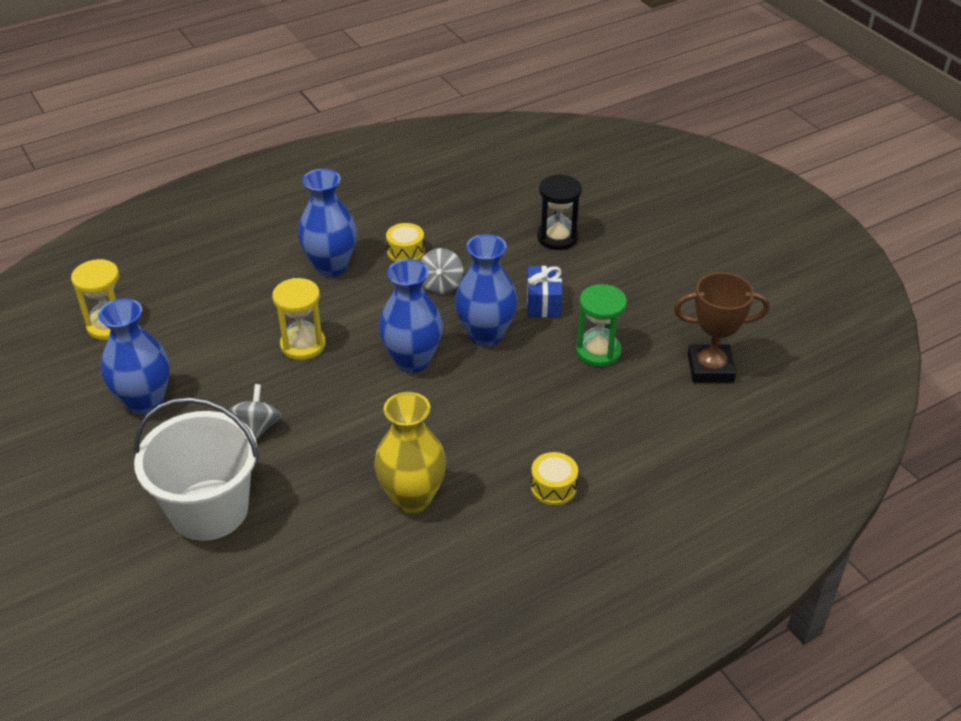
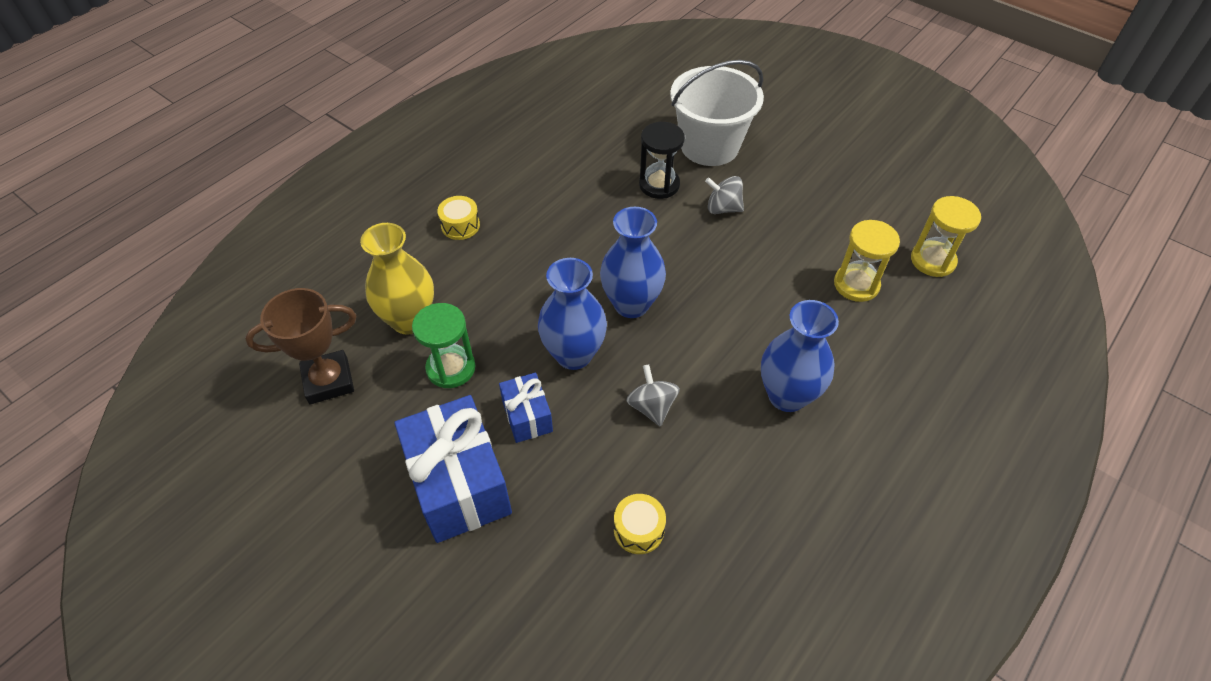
camera: 160 degrees right, 10 degrees up
(145, 401) = (830, 204): blue vase -> none
(257, 428) = (723, 208): grey spinning top -> grey spinning top turned 120 degrees clockwise
(303, 345) = (743, 291): yellow hourglass -> yellow hourglass (856, 284)
(405, 251) = (719, 446): yellow drum -> yellow drum (639, 529)
(412, 497) = (568, 190): yellow vase -> yellow vase (409, 320)
(557, 237) = (543, 534): black hourglass -> black hourglass (659, 185)
(609, 276) = (459, 484): none -> blue gift

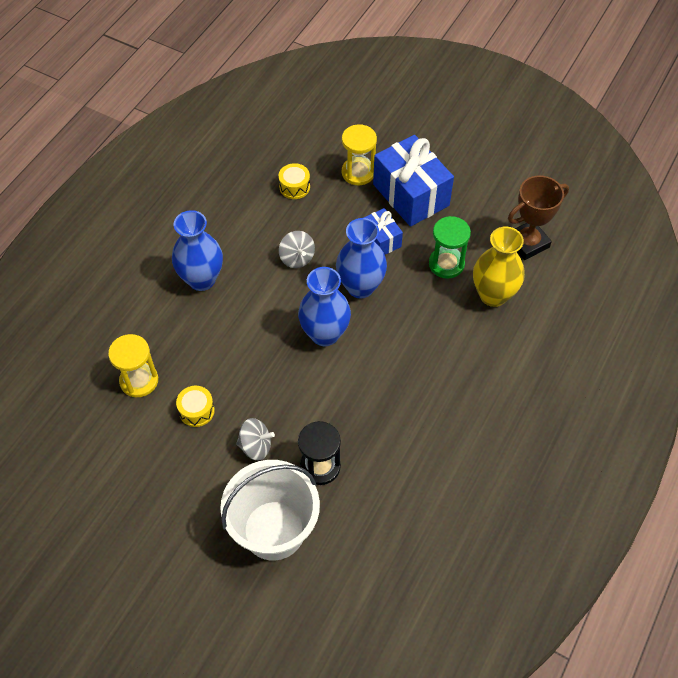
camera: 170 degrees right, 5 degrees up
(460, 225) = (491, 388): yellow drum -> yellow drum (196, 411)
(932, 260) = (67, 416): yellow hourglass -> yellow hourglass (358, 172)

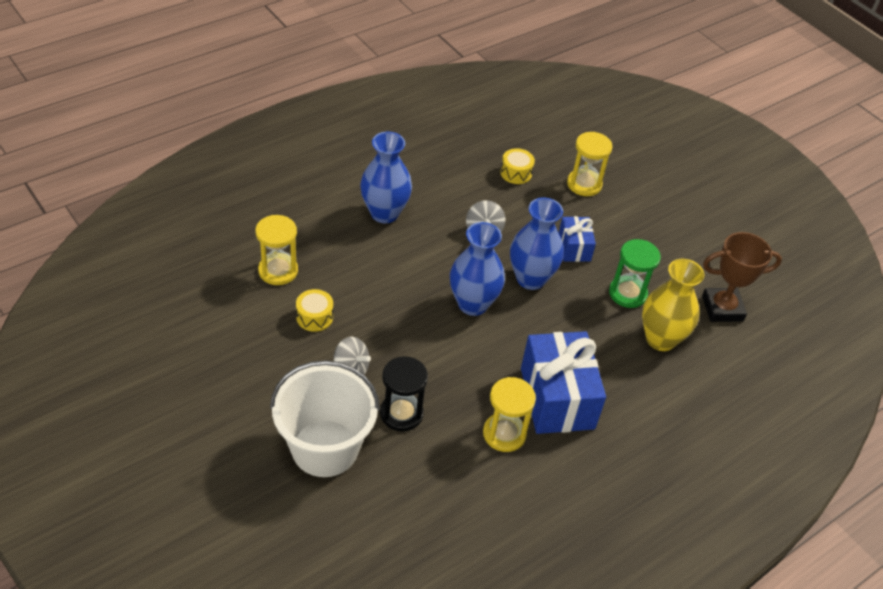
camera: 20 degrees right, 10 degrees down
(411, 195) = (625, 222): blue gift -> blue gift (557, 398)
(413, 443) = (504, 434): none -> yellow hourglass

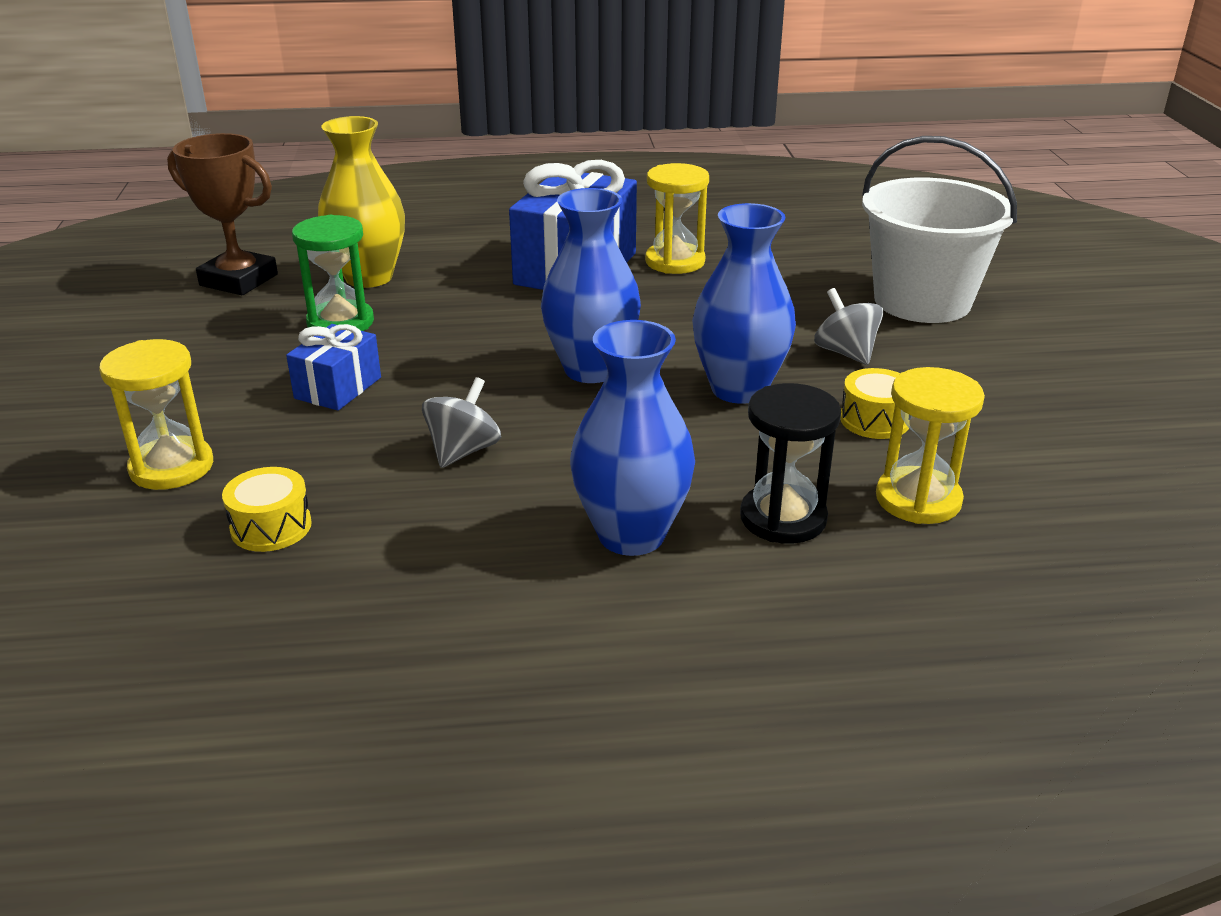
camera: 145 degrees left, 15 degrees down
(401, 413) = (797, 303): black hourglass -> black hourglass (783, 518)
(531, 279) = (462, 372): blue vase -> blue vase (739, 389)

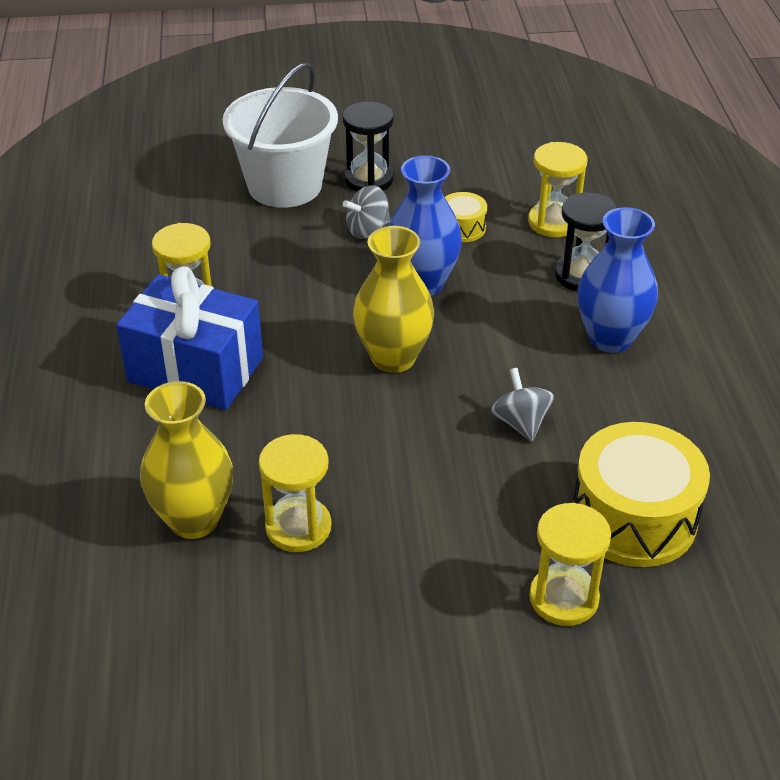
camera: 90 degrees left, 10 degrees up
(239, 280) = (185, 633): brown trophy -> none
(271, 527) = (634, 517): yellow drum -> yellow drum, size x2.11
(338, 388) = (427, 510): blue gift -> none
(340, 322) = (298, 527): green hourglass -> yellow hourglass
(463, 451) = (520, 423): grey spinning top -> grey spinning top turned 45 degrees clockwise
(591, 369) = (393, 358): blue vase -> yellow vase
(963, 353) = (369, 180): none -> black hourglass

